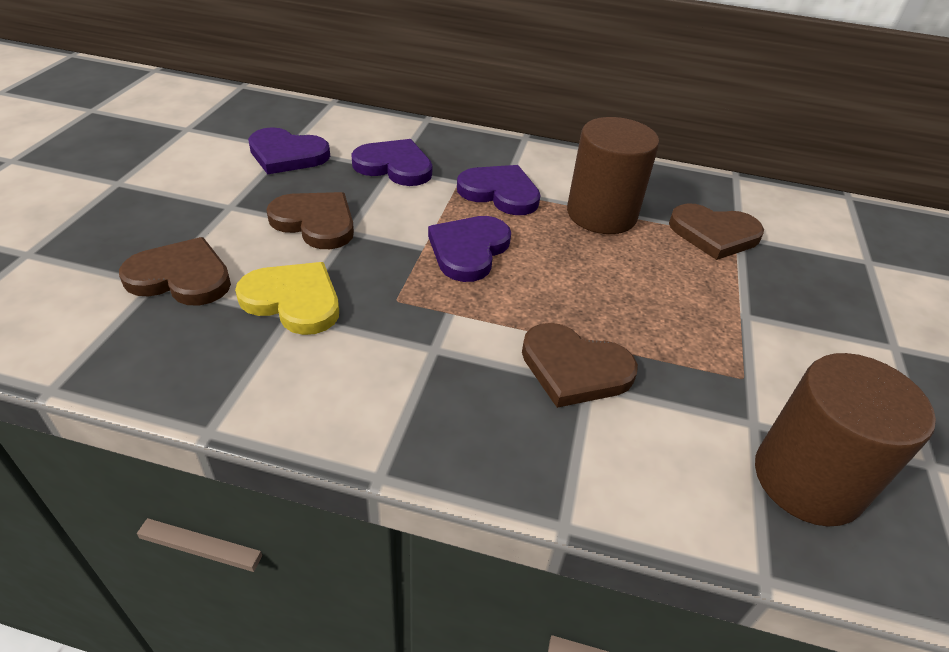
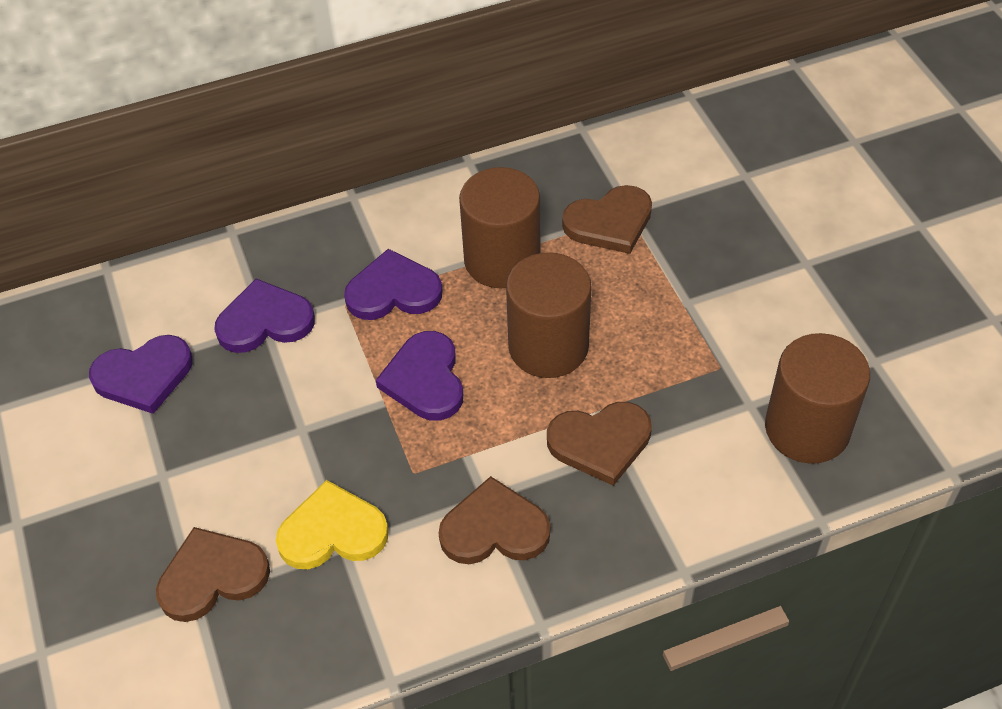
camera: 30 degrees left, 10 degrees up
(315, 222) = (263, 440): brown heart -> brown heart (494, 528)
(589, 281) = (548, 346): none -> brown cylinder

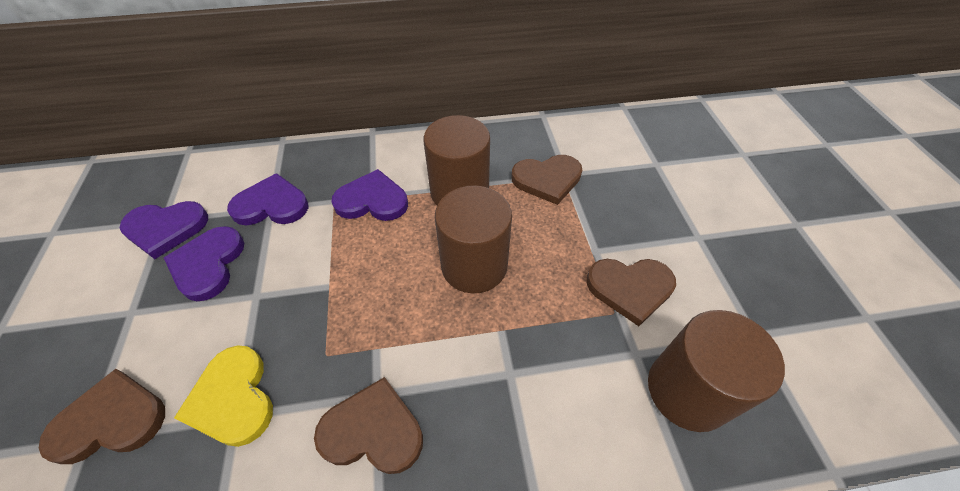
camera: 10 degrees right, 0 degrees up
(332, 531) = (233, 398): yellow heart -> yellow heart turned 120 degrees counterclockwise
(425, 379) = (368, 273): purple heart -> purple heart (208, 264)
(600, 443) = (494, 362): brown heart -> brown heart (630, 288)

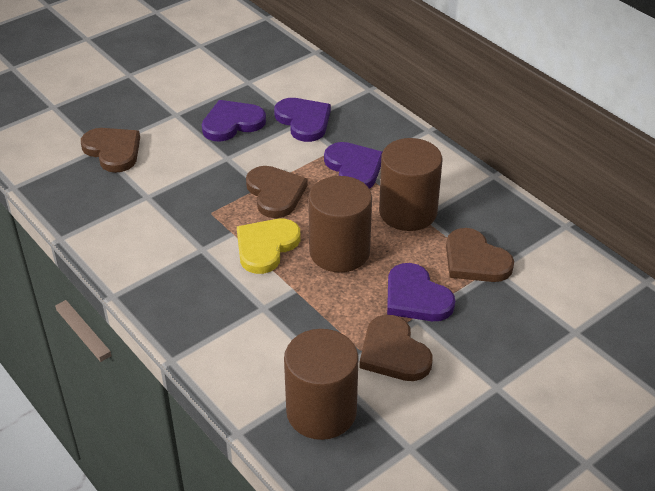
camera: 60 degrees right, 10 degrees down
(166, 229) = (242, 87): purple heart -> purple heart (416, 297)
(233, 398) = (156, 189): yellow heart -> yellow heart (266, 246)
(373, 430) = (178, 258): brown heart -> brown heart (275, 193)

